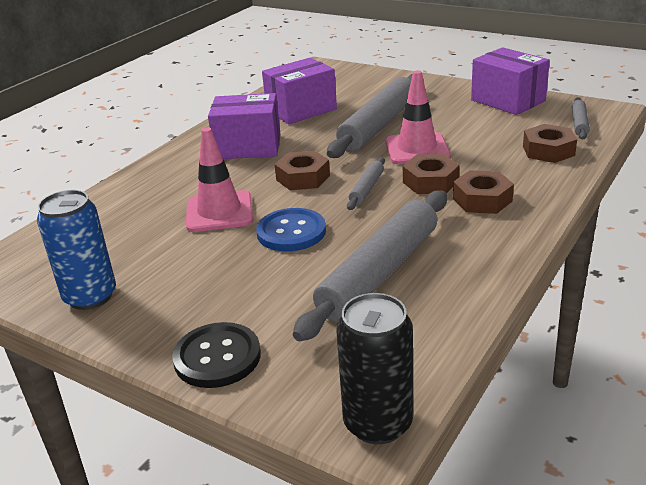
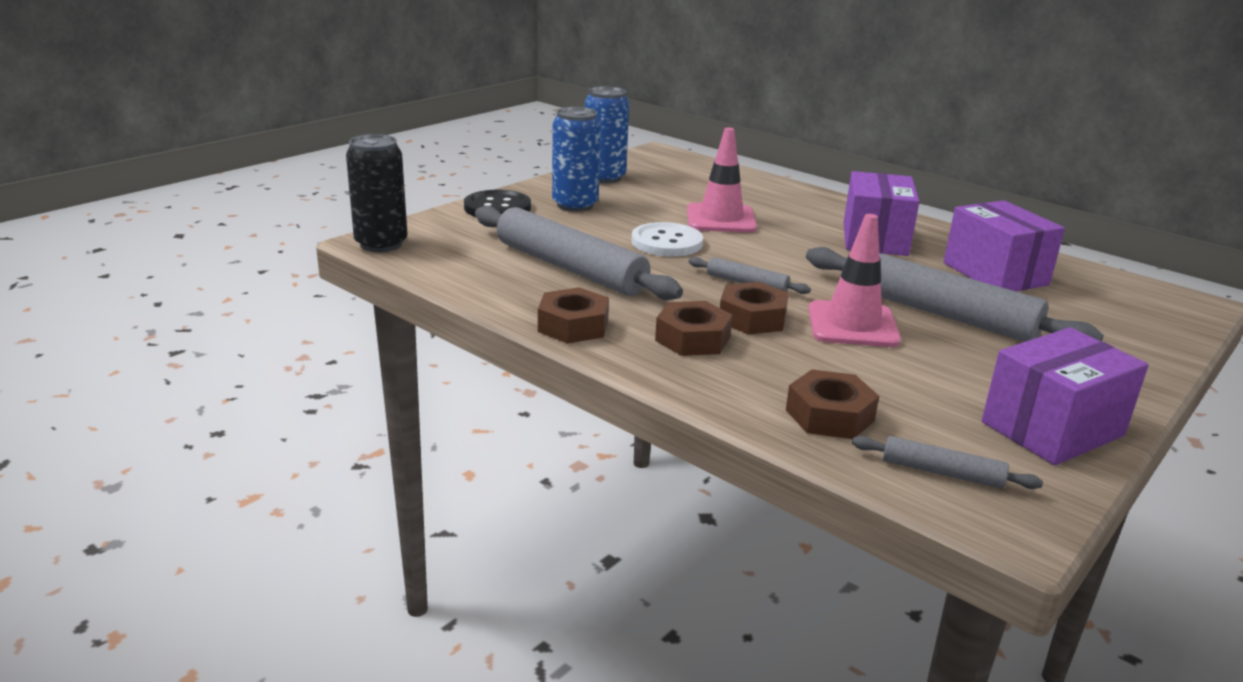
camera: 95 degrees right, 5 degrees down
(195, 301) = (575, 205): none -> blue can
(291, 232) = (666, 242): blue button -> white button
(303, 178) = (785, 257): brown nut -> brown nut (573, 326)

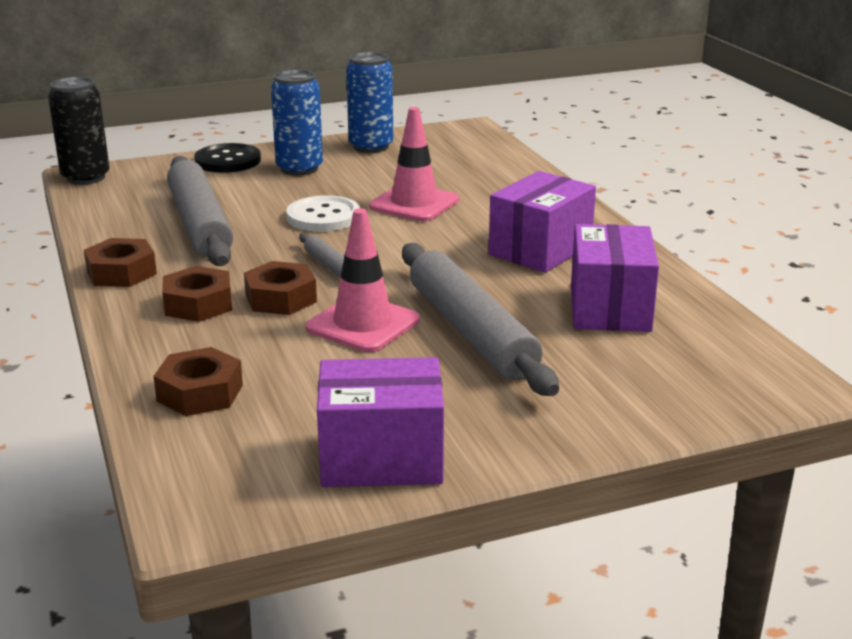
camera: 30 degrees right, 0 degrees up
(942, 472) = (210, 462): grey rolling pin -> none

